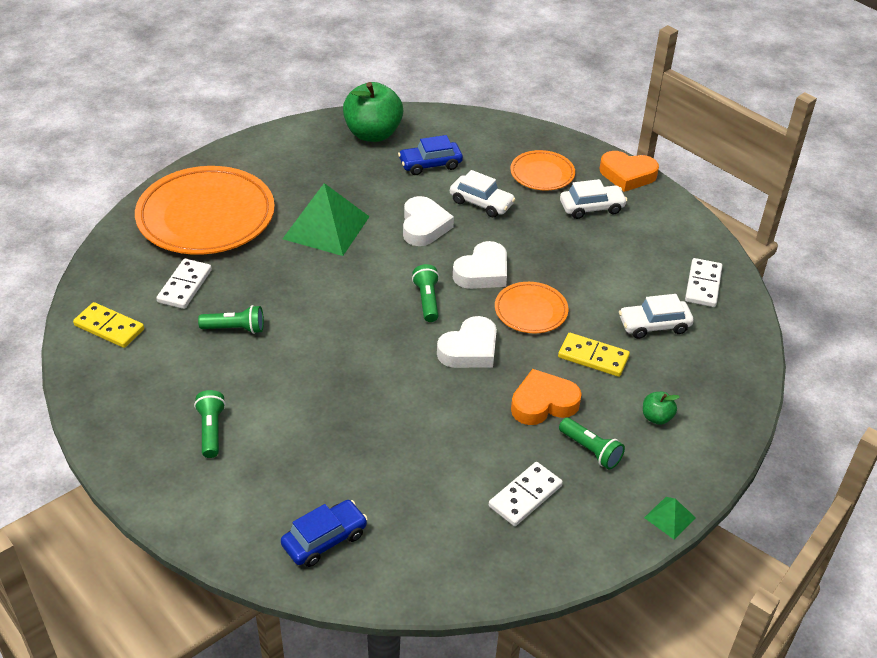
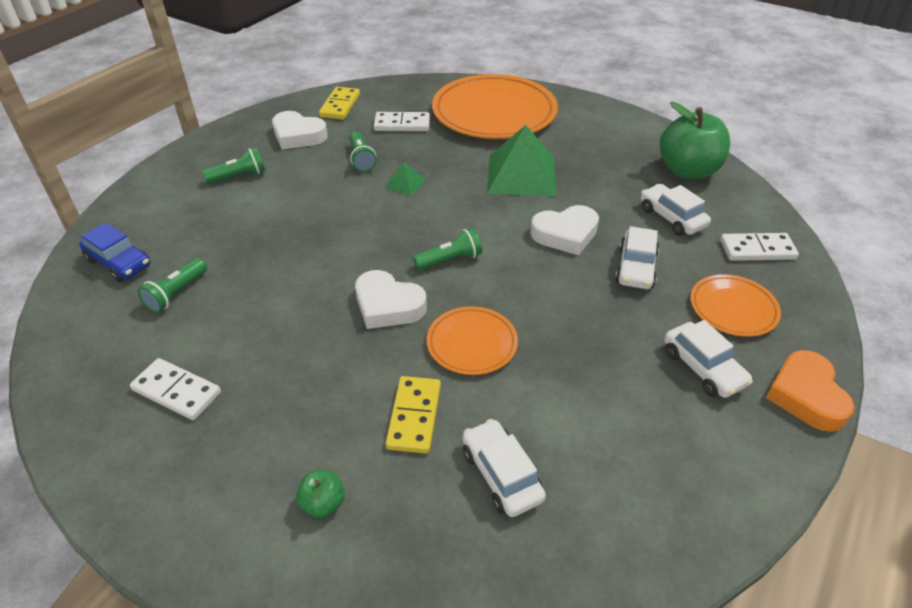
camera: 75 degrees right, 0 degrees up
(430, 164) = (671, 218): blue car -> white car
(482, 272) = (517, 291): white heart -> white heart (298, 135)
(543, 403) = (321, 382): orange heart -> none
(590, 450) = (253, 440): green flashlight -> green flashlight (176, 293)
(670, 517) = (146, 544): green pyramid -> green pyramid (405, 183)
(703, 285) = (620, 527): white domino -> white domino (757, 249)

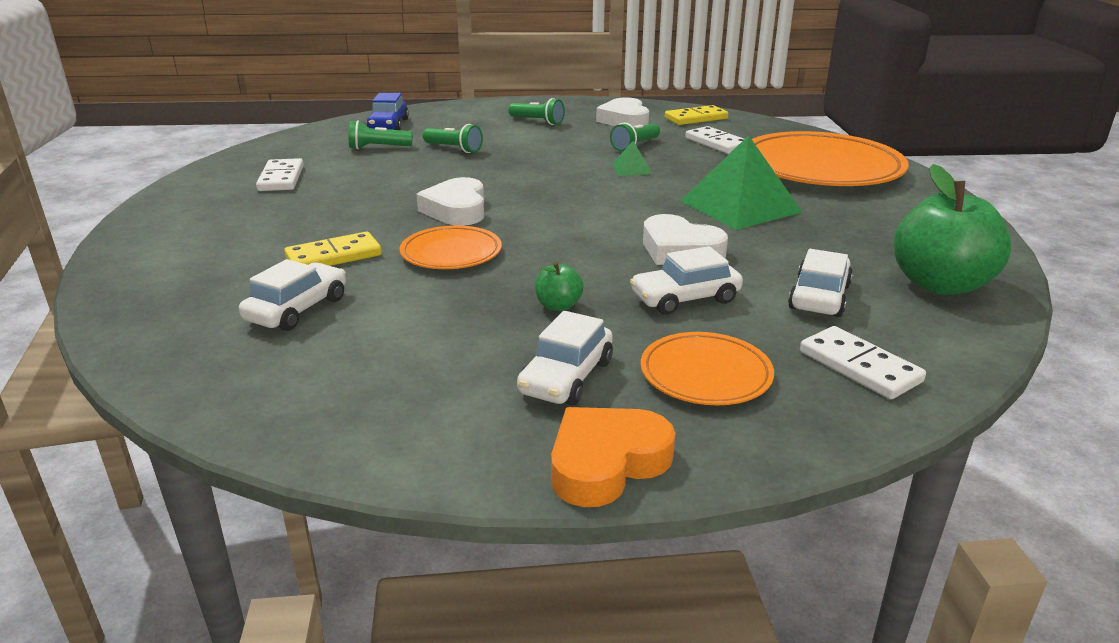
camera: 55 degrees right, 15 degrees down
(323, 503) = (211, 252): green apple -> green apple (558, 306)
(450, 260) = (553, 214): green flashlight -> green flashlight (454, 149)

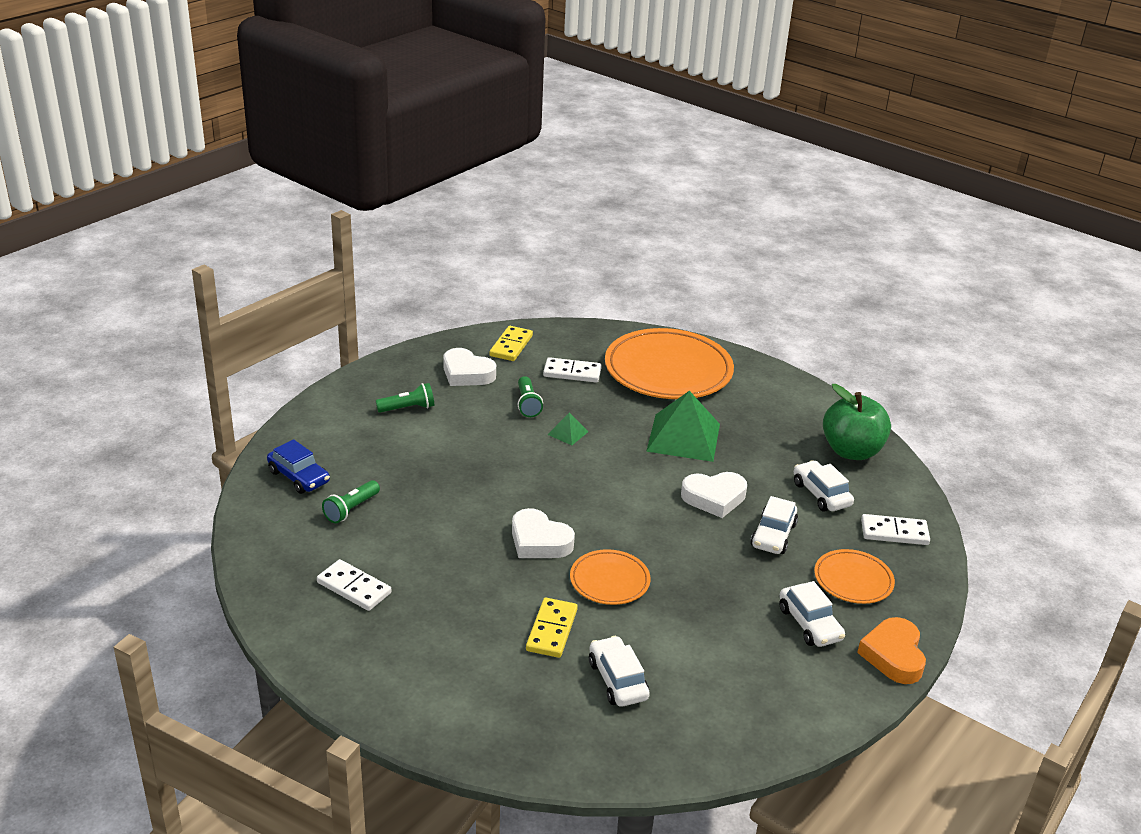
camera: 50 degrees left, 5 degrees up
(454, 149) = (411, 478): green flashlight -> none
(558, 306) = (731, 582): green apple -> none

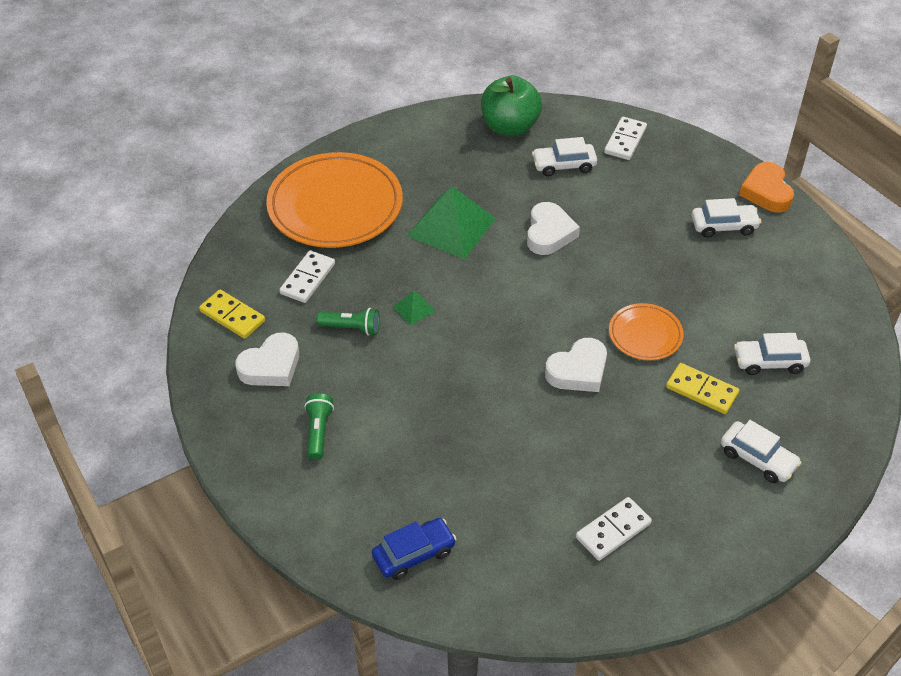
camera: 70 degrees left, 15 degrees up
(351, 509) = (487, 513): green flashlight -> none
(773, 535) = (610, 212): white car -> white car (758, 458)
(853, 580) = (677, 184): orange plate -> none
(893, 655) = (766, 192): orange heart -> orange heart turned 60 degrees clockwise

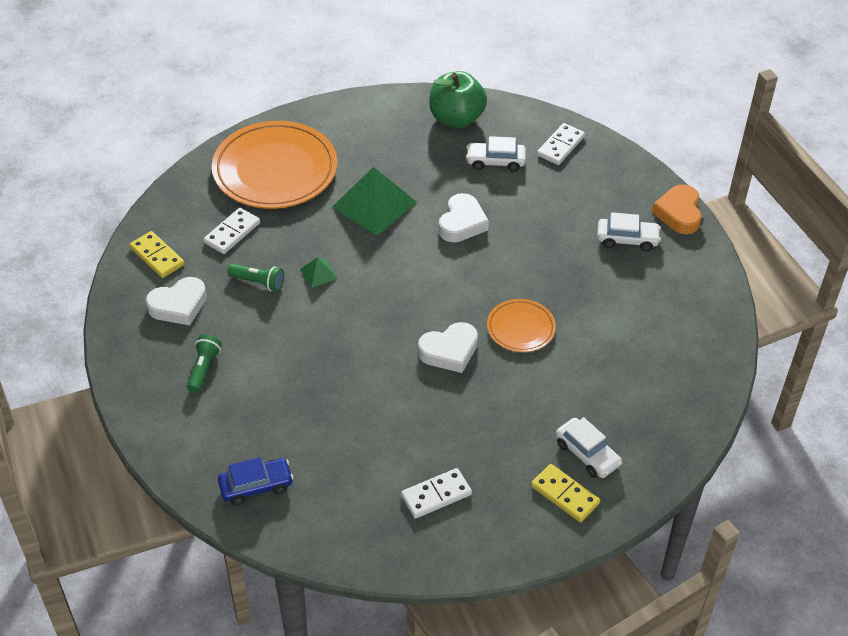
camera: 10 degrees right, 0 degrees up
(702, 390) = (556, 386): yellow domino -> yellow domino (565, 495)
(769, 362) = (627, 370): white car -> none

